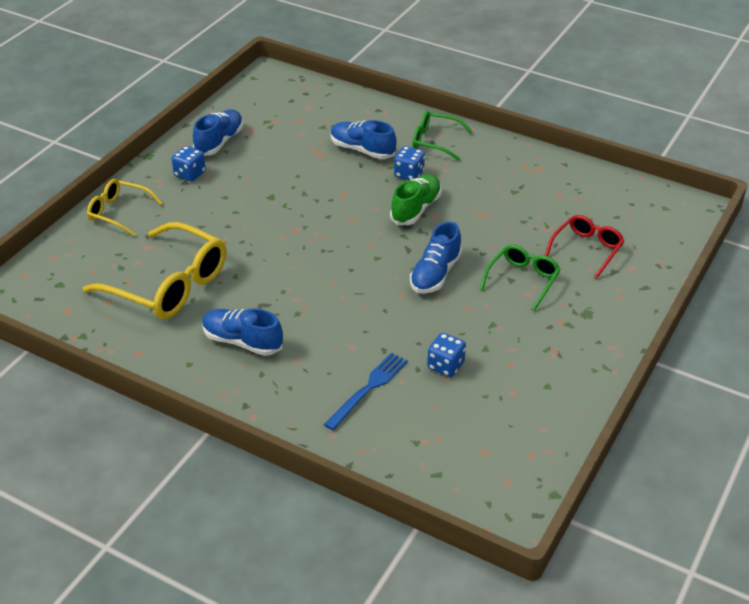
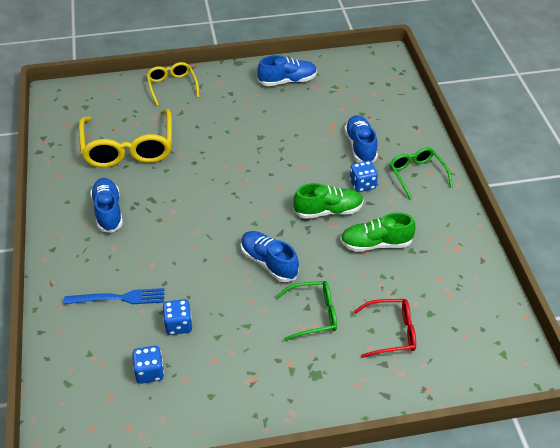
camera: 50 degrees right, 5 degrees up
(190, 174) = (241, 90): blue dice -> blue dice (149, 372)
(435, 274) = (269, 263): blue shoe -> blue shoe turned 60 degrees clockwise
(484, 205) = (376, 244): none -> green shoe

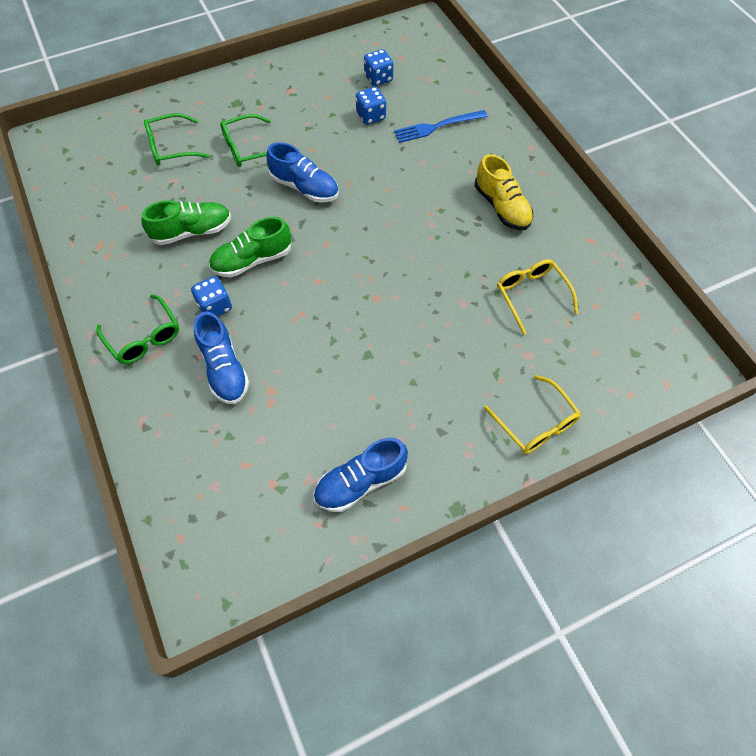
camera: 165 degrees right, 15 degrees up
(108, 212) = (501, 207): blue shoe -> yellow shoe
(128, 148) = (531, 295): yellow glasses -> yellow glasses, size x0.56
(391, 332) = (170, 147): red glasses -> green glasses

